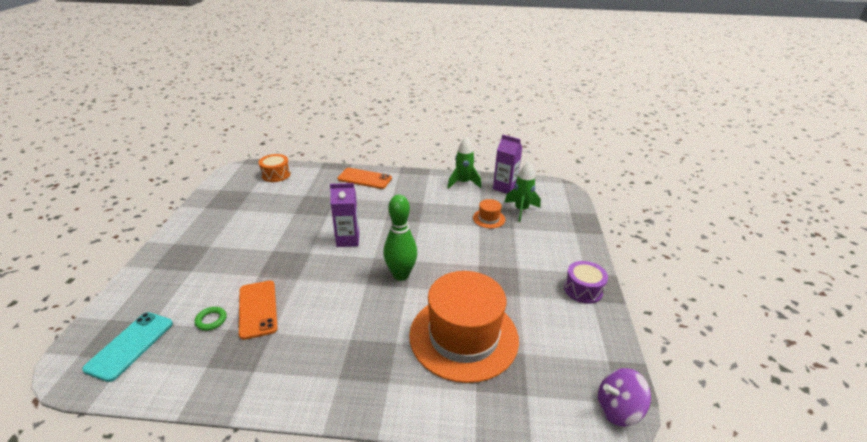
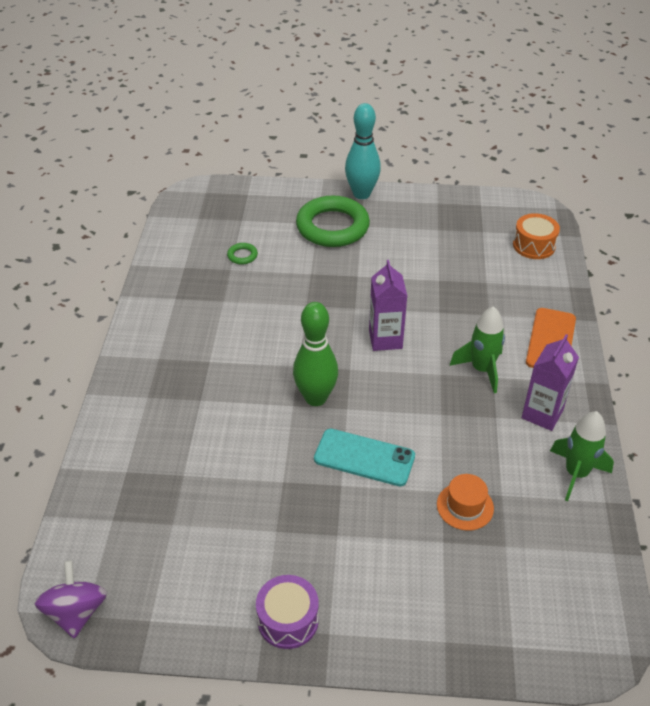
camera: 90 degrees right, 10 degrees up
(130, 345) = (214, 216): turquoise phone -> turquoise phone (364, 457)
(166, 244) = (361, 194): none -> turquoise bowling pin
(202, 261) = (332, 227): none -> green ring
(258, 309) = (257, 284): orange phone -> none
(463, 336) = (204, 462): orange hat -> none
(504, 187) = (577, 540): purple carton -> purple carton (542, 414)
(521, 210) = (502, 559): green rocket -> green rocket (481, 370)

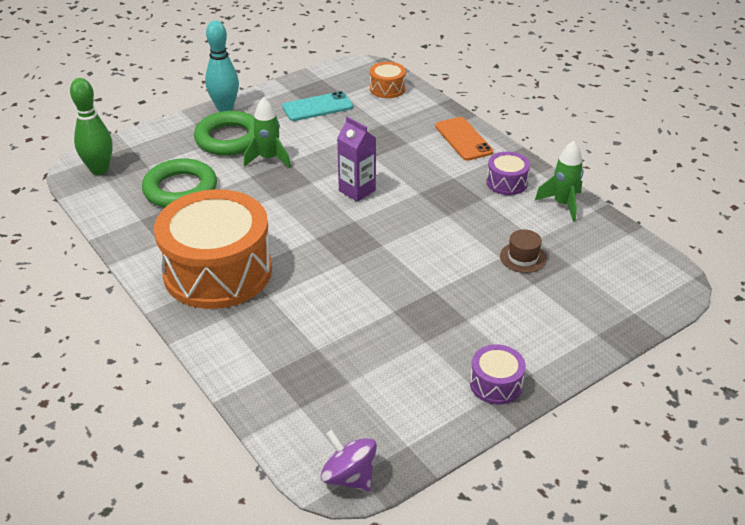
camera: 40 degrees left, 5 degrees down
(188, 350) = (218, 271): none -> orange drum
(242, 256) = (180, 189): green ring -> green ring, size x2.50
(315, 398) = (353, 250): green bowling pin -> green bowling pin (99, 170)
(364, 457) = (429, 266): turquoise phone -> turquoise phone (317, 107)
(465, 506) = (523, 257): orange hat -> brown hat
(481, 370) = (441, 177): green rocket -> green rocket (268, 159)
(542, 414) = (507, 182): purple carton -> purple drum

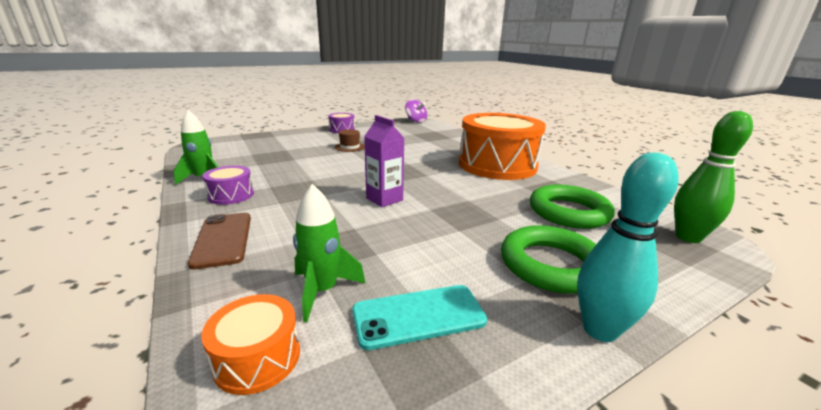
camera: 175 degrees left, 15 degrees down
(268, 159) = (484, 234): green rocket -> green rocket (322, 291)
(463, 139) = (223, 239): orange phone -> brown phone
(523, 257) = (279, 158): brown hat -> brown hat (350, 147)

